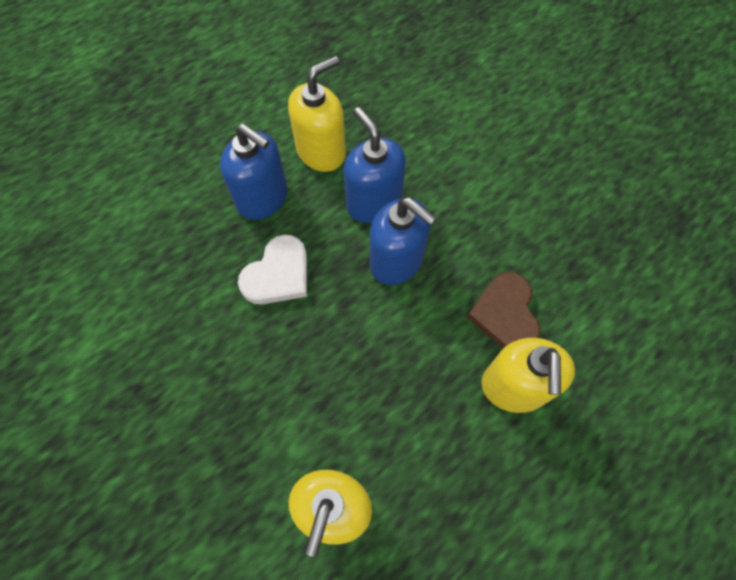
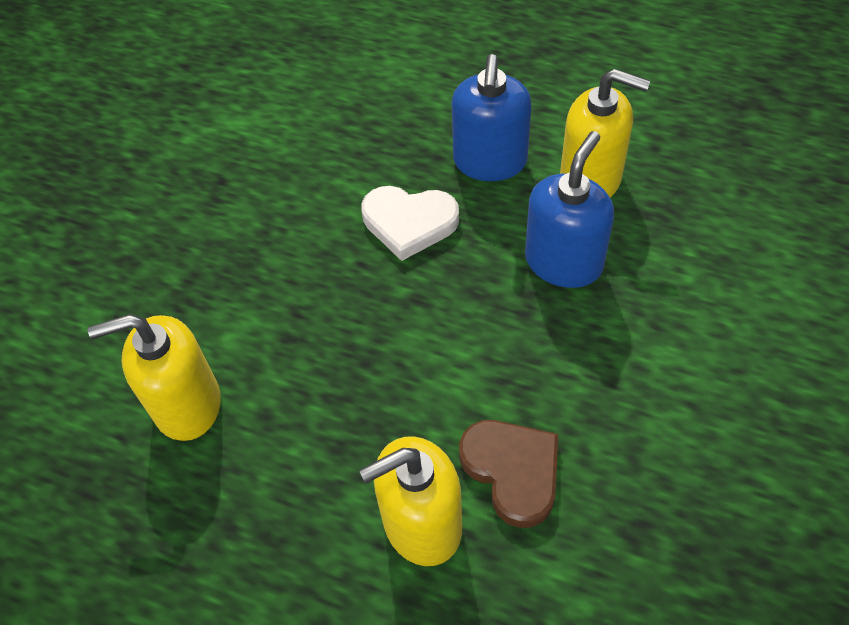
camera: 65 degrees right, 10 degrees down
(397, 261) = (503, 322): blue soap dispenser -> none
(505, 314) = (512, 471): brown heart -> brown heart turned 90 degrees clockwise

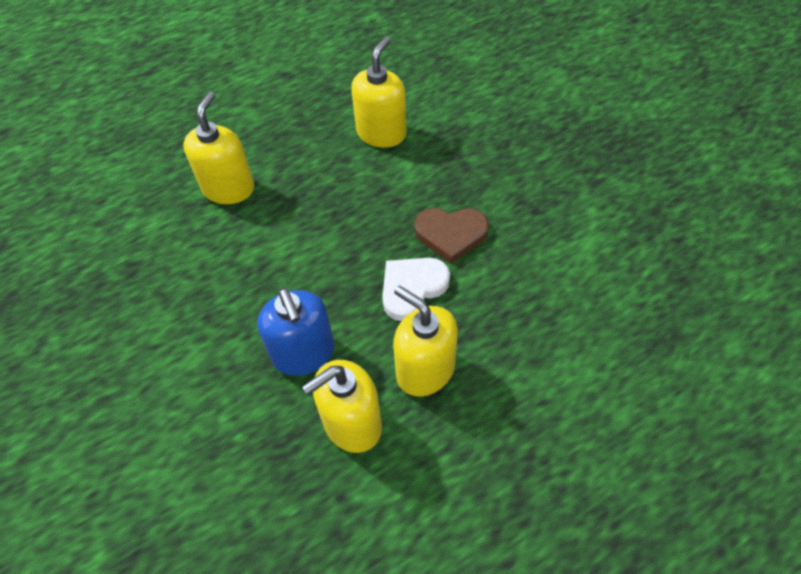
camera: 125 degrees right, 0 degrees up
(490, 161) = (425, 370): blue soap dispenser -> yellow soap dispenser
(512, 471) = (212, 238): brown heart -> brown heart (451, 234)

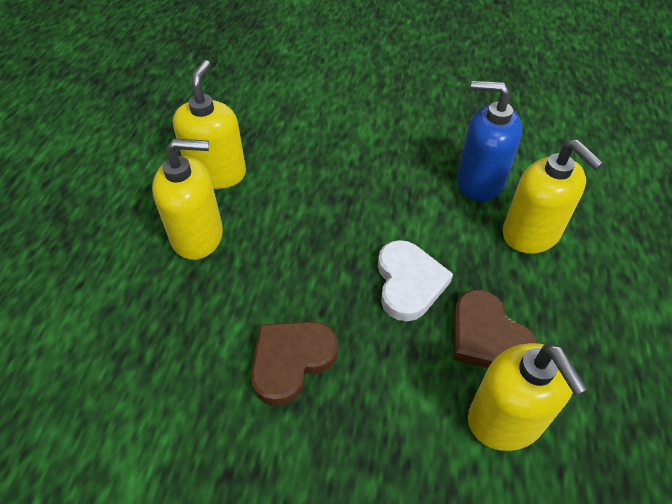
camera: 130 degrees right, 5 degrees down
(304, 353) = (299, 182): blue soap dispenser -> blue soap dispenser (479, 181)
(337, 165) = (487, 337): none -> brown heart
(412, 288) = (272, 283): white heart -> white heart (409, 283)

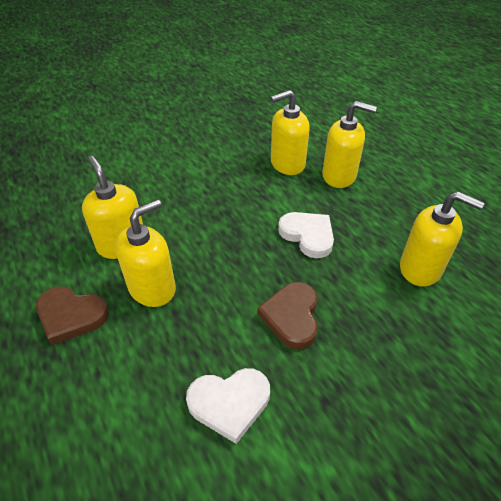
camera: 40 degrees left, 5 degrees down
(144, 400) = (229, 403): none -> white heart
(479, 181) = (287, 164): blue soap dispenser -> yellow soap dispenser
(487, 337) = (373, 237): brown heart -> brown heart (71, 316)

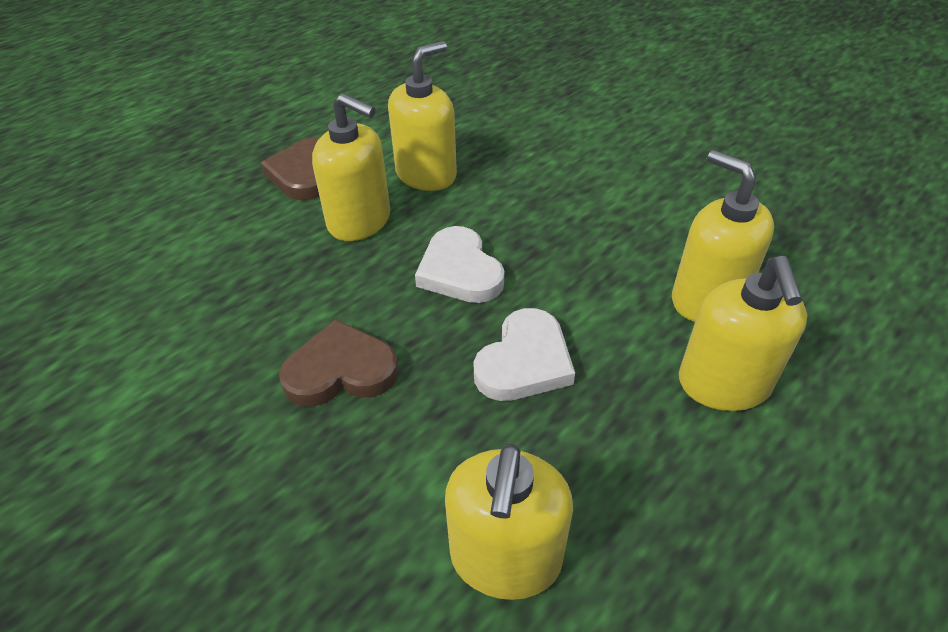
camera: 75 degrees right, 0 degrees up
(229, 403) = (194, 334): white heart -> white heart (460, 271)

